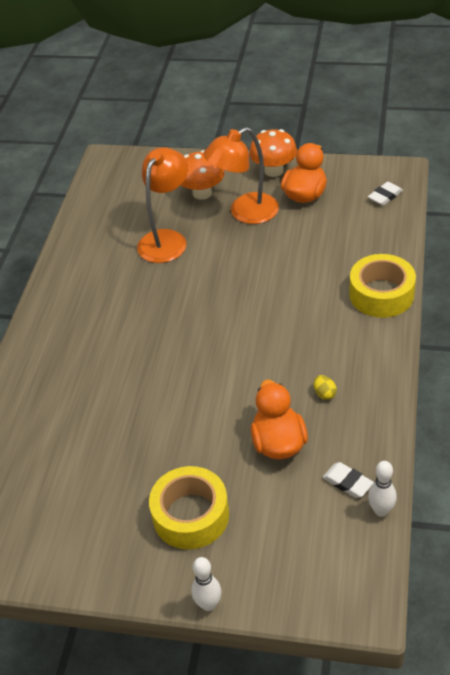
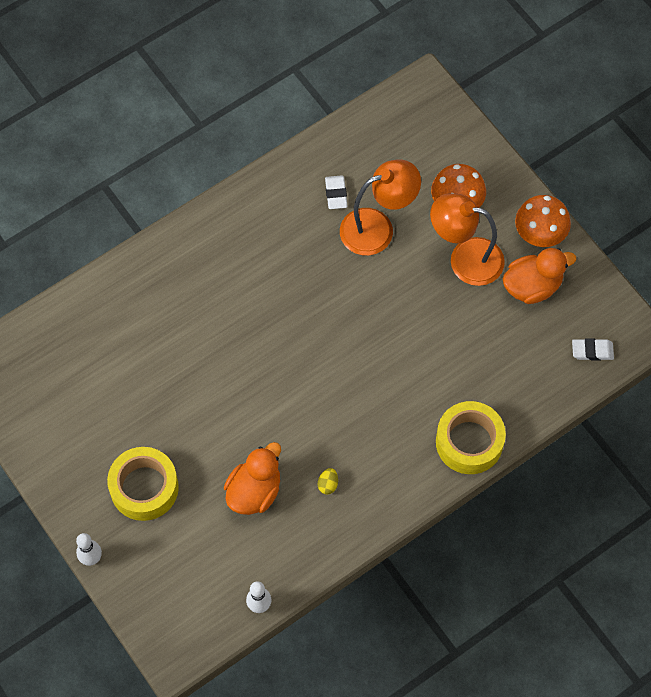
camera: 40 degrees right, 20 degrees up
(347, 482) = (263, 565): white eraser -> white eraser (336, 194)

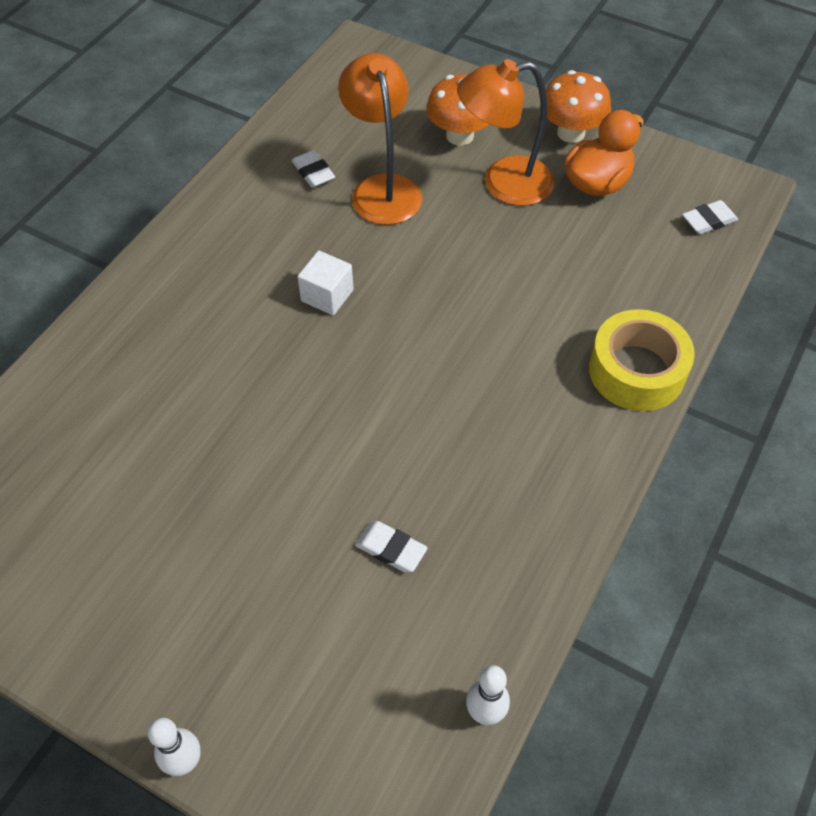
camera: 25 degrees left, 10 degrees down
(144, 488) = (224, 614): yellow tape -> none
(254, 491) = (391, 549): orange duck -> white eraser
(298, 300) = (327, 295): none -> white cube
(328, 484) = (488, 496): yellow egg -> none
(377, 228) = (382, 188): orange lamp -> orange lamp turned 60 degrees counterclockwise

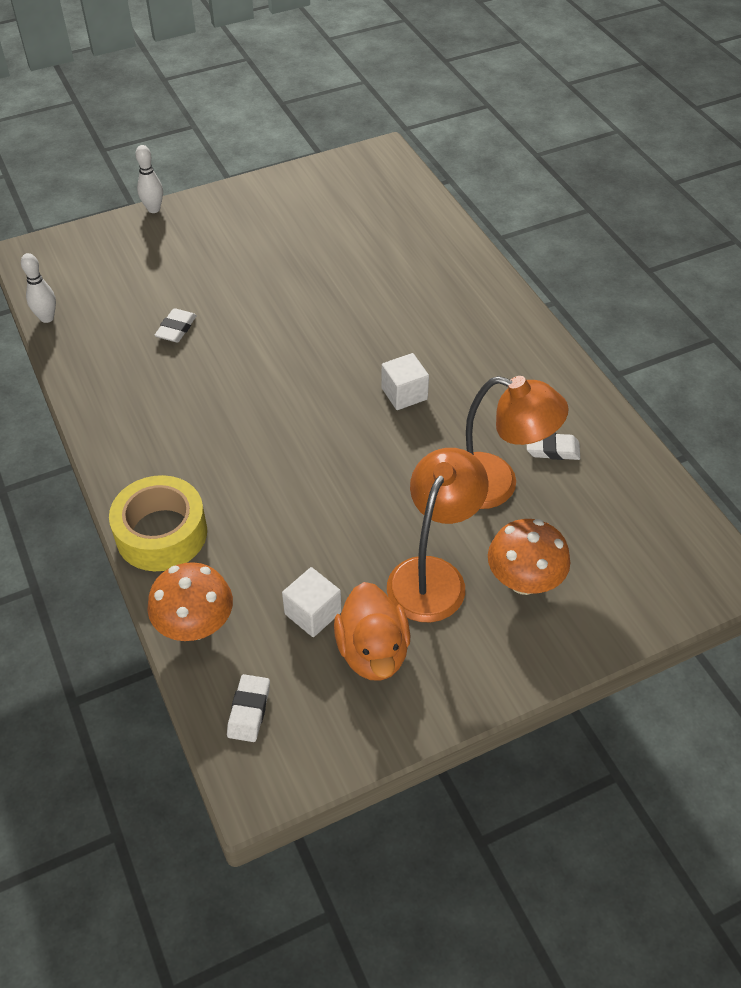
camera: 125 degrees right, 5 degrees down
(391, 549) = (176, 329): white eraser -> white eraser turned 45 degrees counterclockwise
(571, 133) = (458, 678): orange mushroom -> orange mushroom (195, 625)
(603, 231) = (313, 613): none -> white cube

